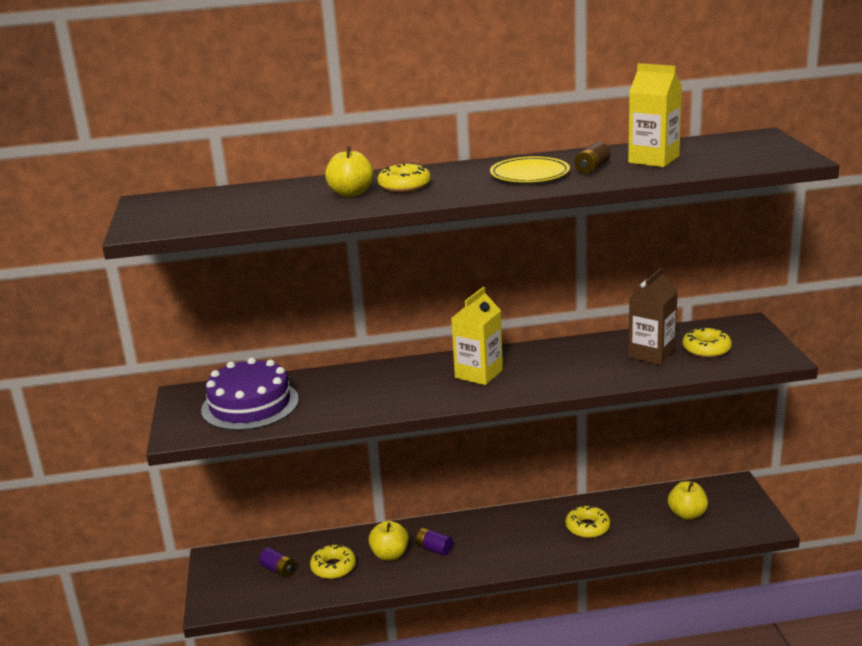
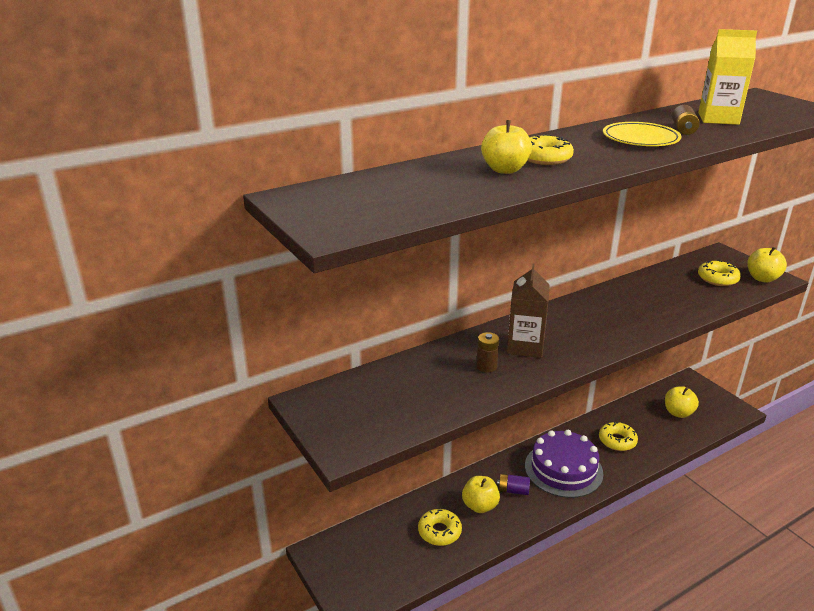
camera: 25 degrees left, 5 degrees up
(250, 405) = (387, 400): purple cake -> purple cake (563, 469)
(278, 570) = (390, 548): purple battery -> none
(364, 393) = (486, 366): none -> brown battery
(479, 374) = (568, 330): yellow carton -> none
(651, 354) = (683, 289): brown carton -> brown carton (525, 346)
(762, 356) = (762, 278): none -> yellow apple

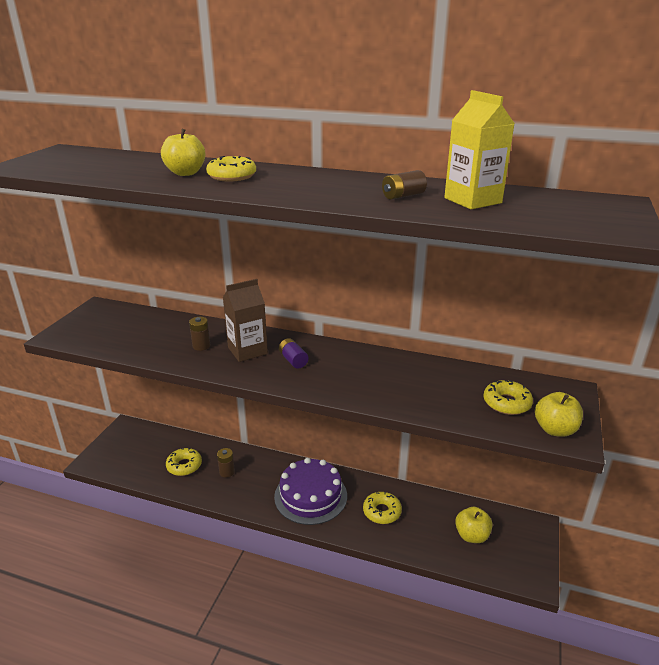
camera: 50 degrees right, 0 degrees up
(480, 506) = (227, 472): yellow apple -> brown battery
(513, 490) = (259, 480): purple battery -> purple battery (293, 360)
(640, 139) = (341, 189): yellow plate -> none

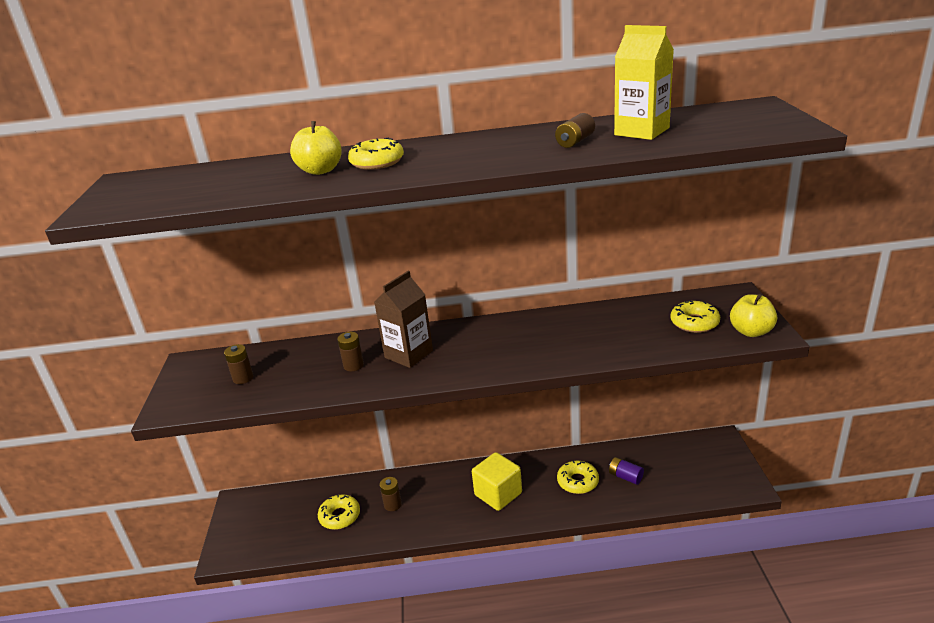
camera: 20 degrees left, 0 degrees up
(121, 330) = (243, 378): none -> brown battery
(293, 360) = (465, 348): purple battery -> purple battery (625, 477)
(310, 496) = (498, 494): purple cake -> yellow cube
(471, 535) = (672, 471): yellow apple -> none

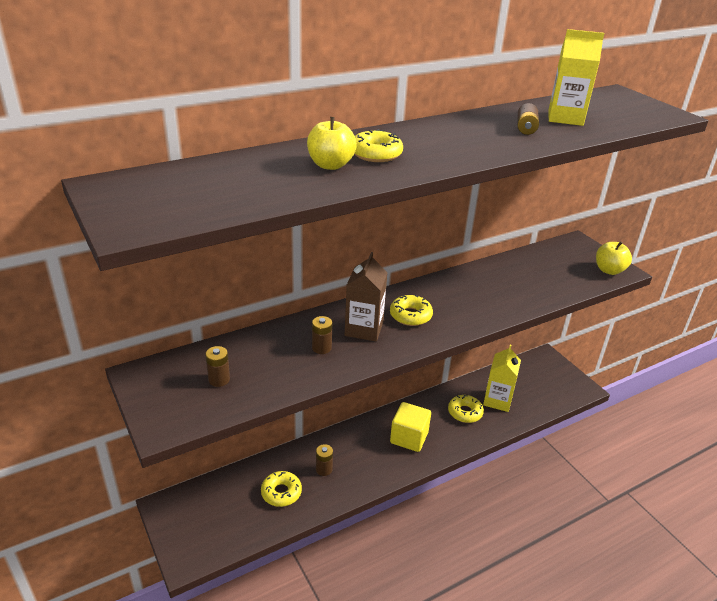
camera: 30 degrees left, 5 degrees up
(625, 477) = (497, 400): purple battery -> yellow carton
(694, 323) = (566, 268): yellow donut -> yellow donut (410, 315)

